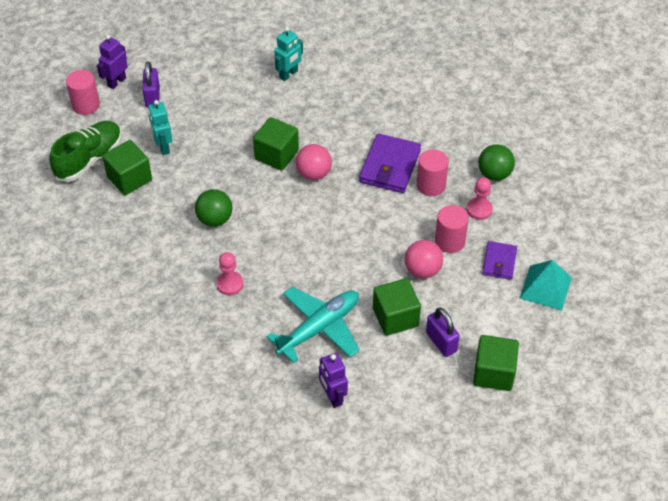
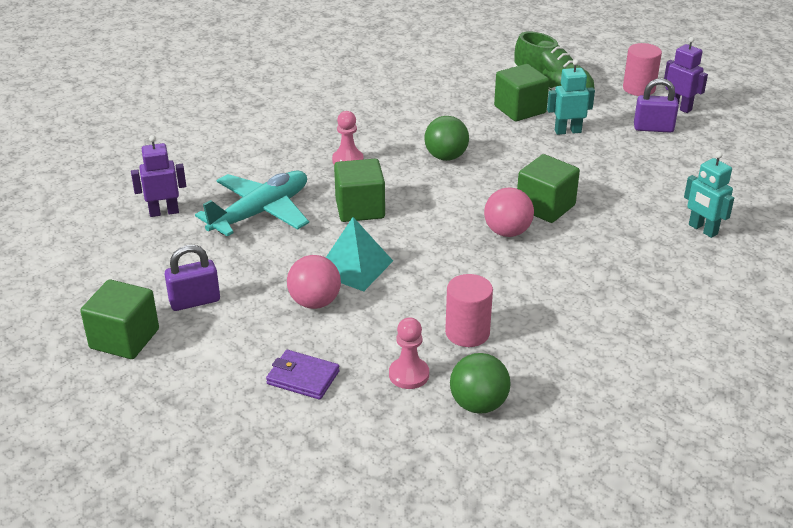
camera: 100 degrees right, 15 degrees down
(319, 328) = (260, 212): turquoise plane -> turquoise plane turned 105 degrees counterclockwise
(390, 166) = (512, 298): purple wallet -> none
(395, 317) = (250, 270): green cube -> green cube (360, 208)
(450, 241) = (357, 335): pink cylinder -> none
(545, 287) = (238, 418): turquoise pyramid -> turquoise pyramid (354, 267)

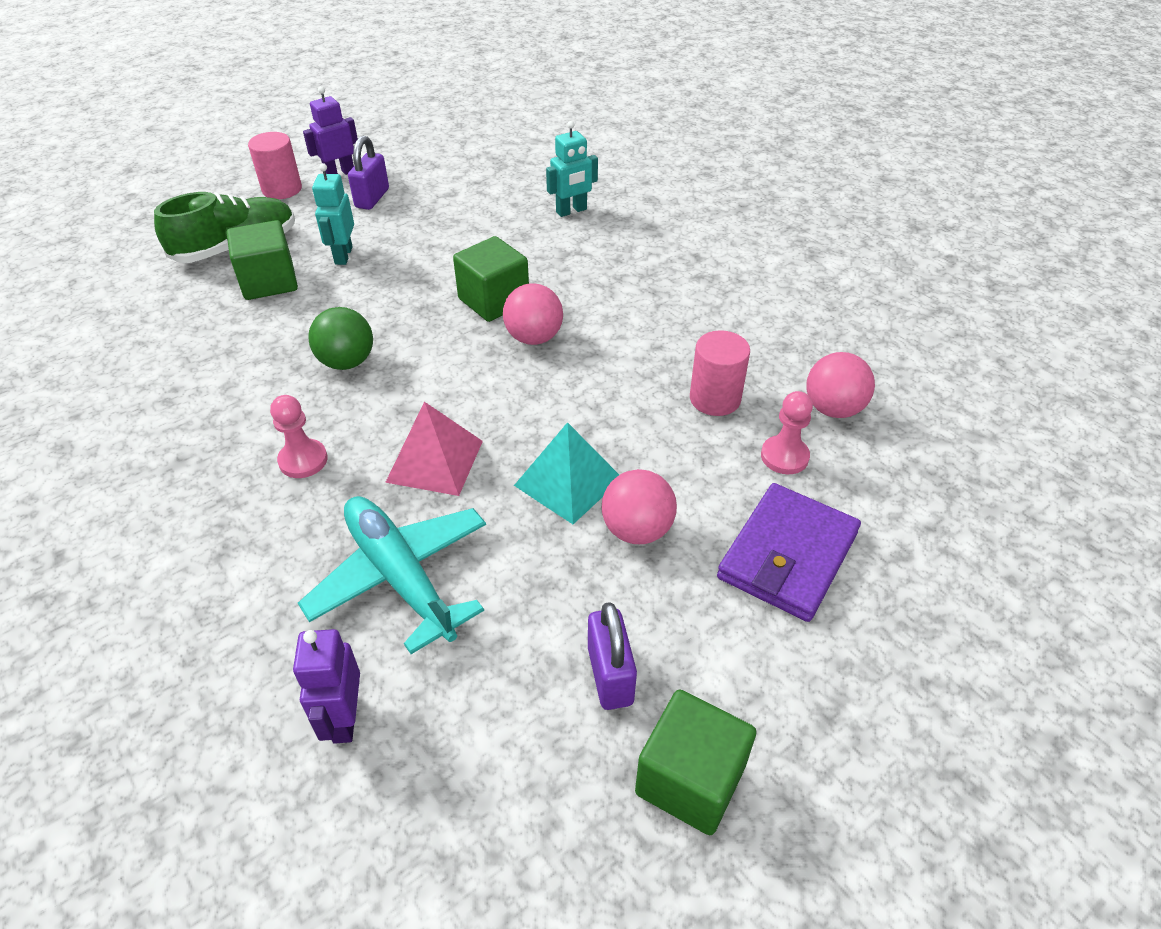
camera: 80 degrees left, 10 degrees up
(303, 377) = (787, 555): purple wallet -> purple wallet, size x1.67
(360, 208) = (435, 461): green cube -> pink pyramid
(478, 404) = (833, 409): green ball -> pink ball

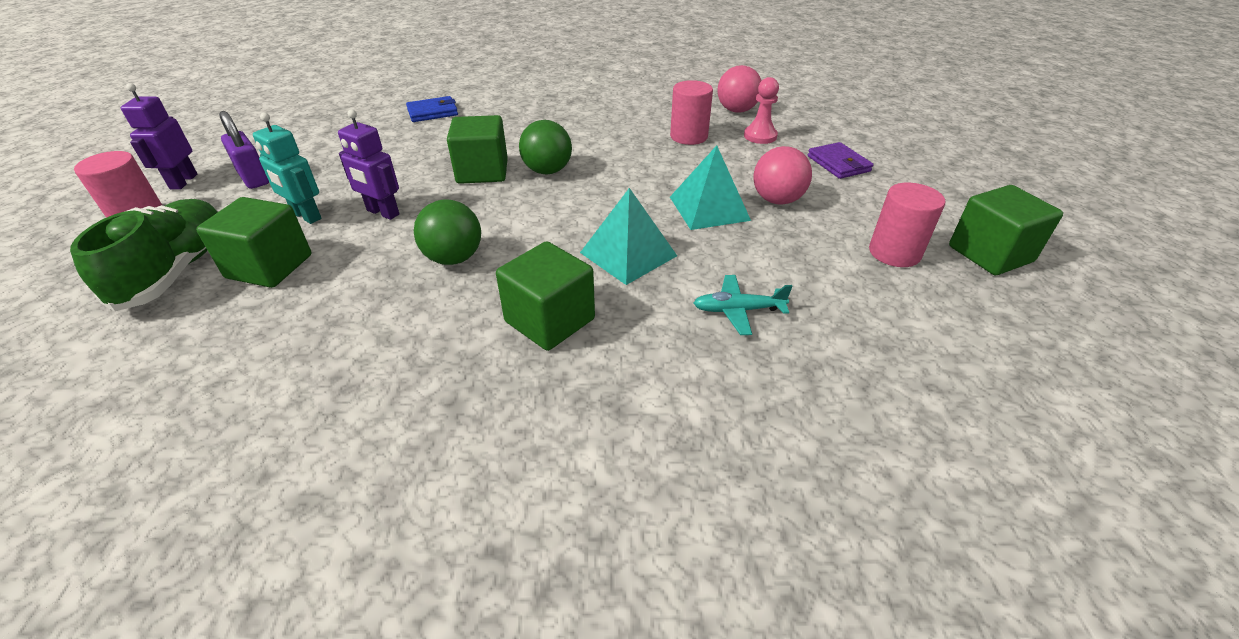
camera: 55 degrees left, 5 degrees down
(303, 460) = (550, 320): pink pawn -> green cube
(344, 719) = (868, 386): purple robot -> purple robot (382, 213)
(400, 576) = (737, 310): turquoise plane -> turquoise plane, size x0.50
(435, 461) = (628, 254): pink pyramid -> turquoise pyramid
(534, 338) = (547, 171): pink ball -> green ball
(571, 211) = (432, 112): turquoise robot -> blue wallet
(610, 675) = (894, 253): purple padlock -> pink cylinder
(787, 555) = (838, 164): purple wallet -> purple wallet, size x0.60

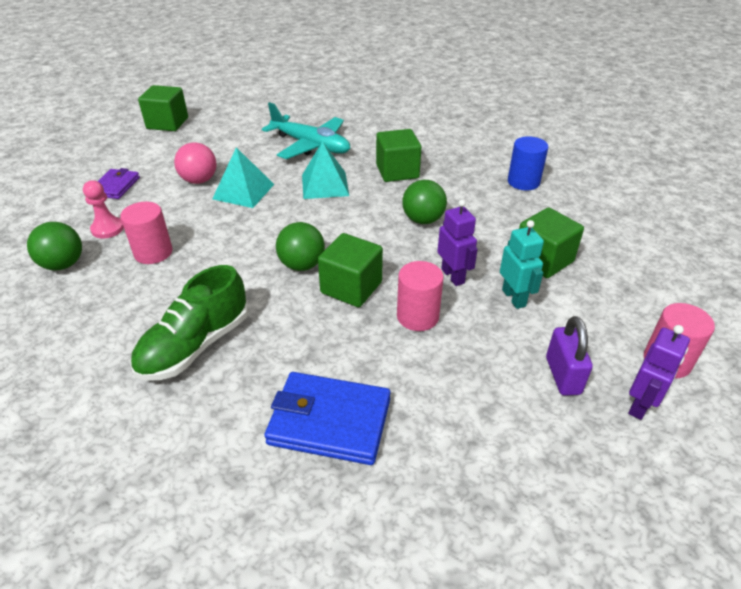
camera: 145 degrees left, 0 degrees up
(177, 270) = (610, 282): green shoe -> green shoe (195, 346)
(307, 396) = (523, 182): none -> blue cylinder
(432, 112) = (330, 421): blue wallet -> blue wallet, size x1.67
(736, 110) = (63, 264): pink ball -> green ball
(737, 310) = (311, 145): turquoise plane -> turquoise plane, size x2.00
(894, 253) = (203, 138): pink cylinder -> pink cylinder (417, 316)

